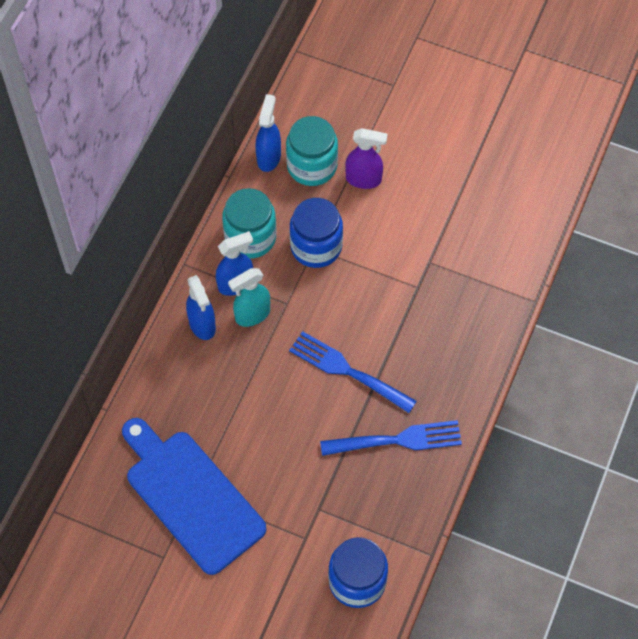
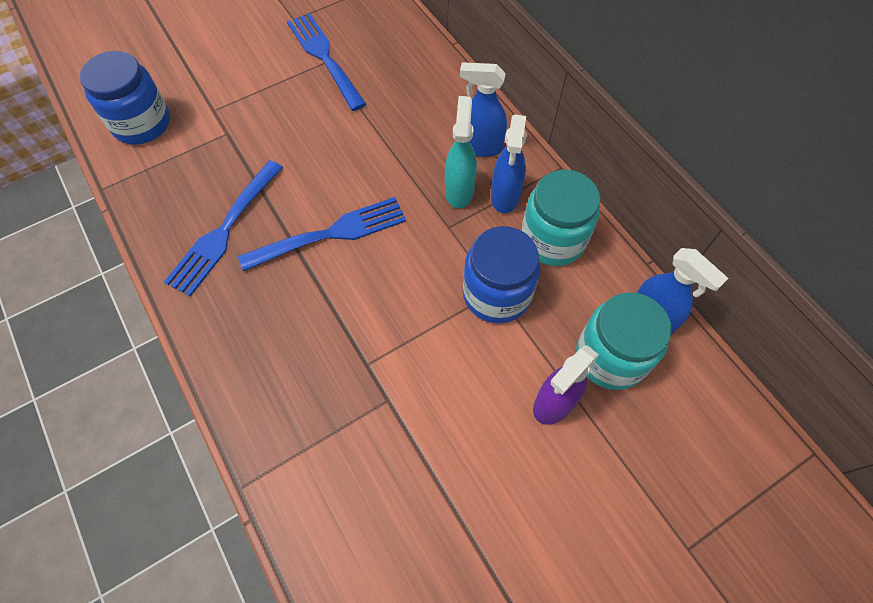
camera: 125 degrees right, 0 degrees up
(191, 496) = (325, 58): blue cutting board -> blue fork

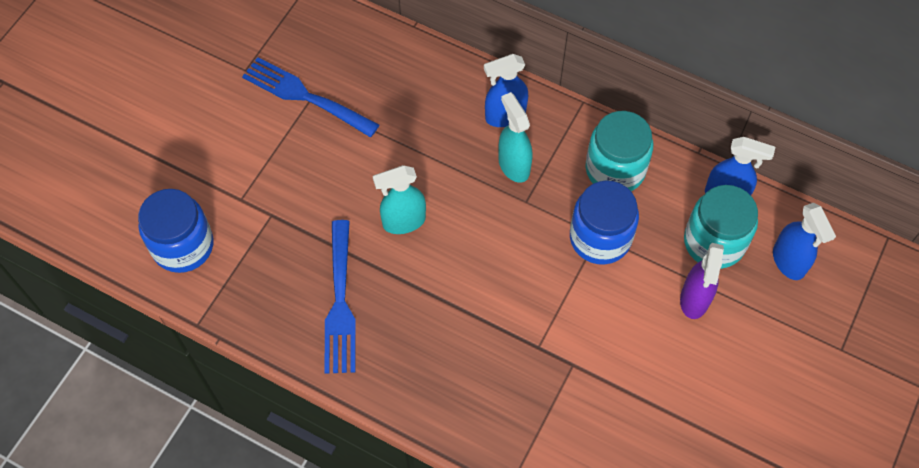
camera: 30 degrees left, 0 degrees up
(328, 191) = (403, 222): none -> turquoise spray bottle
(330, 234) = (433, 258): blue fork -> none
(505, 196) = (554, 151): blue spray bottle -> blue spray bottle (789, 262)

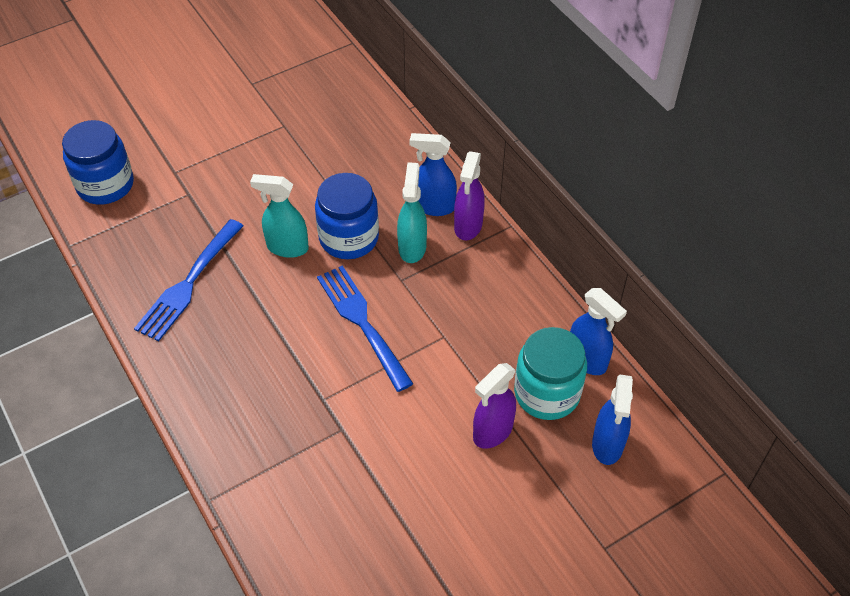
camera: 30 degrees right, 10 degrees down
(306, 96) = (283, 122): blue fork -> blue fork (362, 323)
(547, 120) = (468, 226): none -> purple spray bottle
(600, 238) = (444, 339): blue jar -> blue jar (349, 238)
(615, 169) = (499, 291): turquoise jar -> none

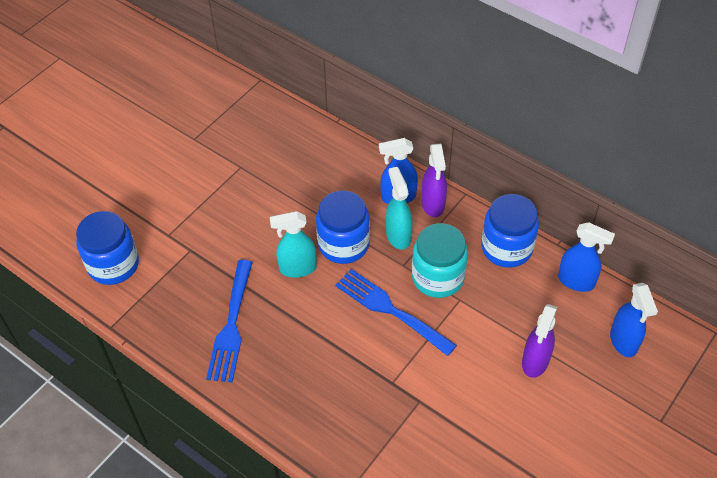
camera: 20 degrees left, 0 degrees up
(526, 298) = (506, 248): none -> blue jar
(547, 393) = (560, 317): turquoise jar -> turquoise jar (438, 277)

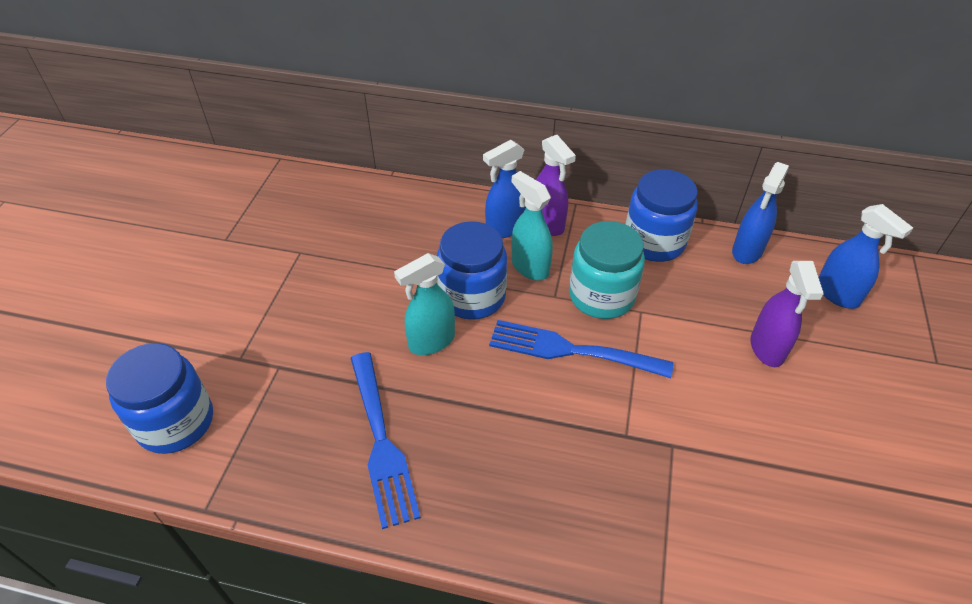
camera: 25 degrees left, 5 degrees down
(576, 281) = (747, 251): blue spray bottle -> blue spray bottle turned 120 degrees clockwise

